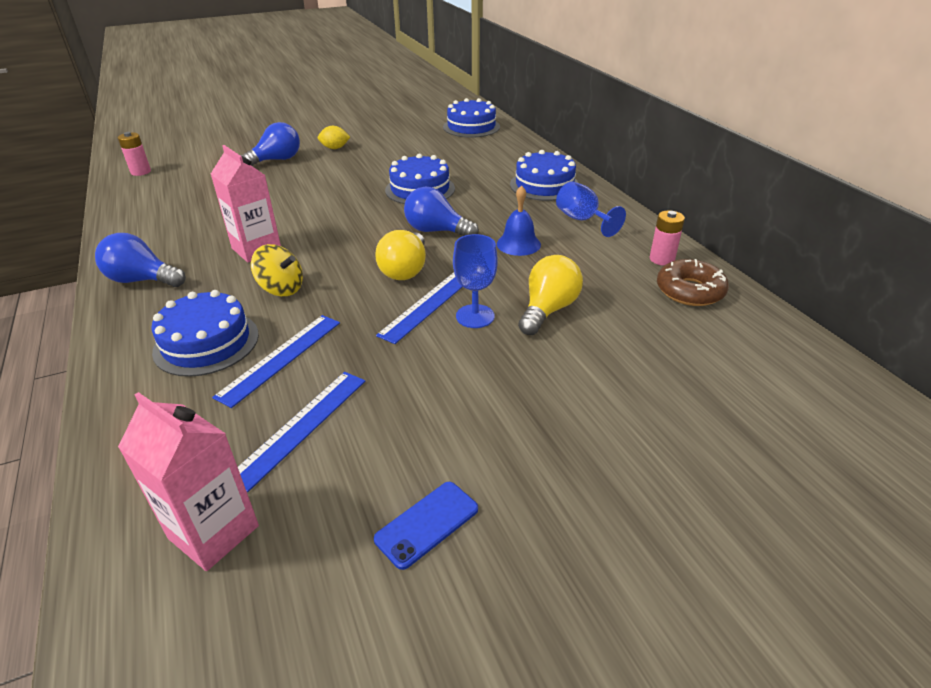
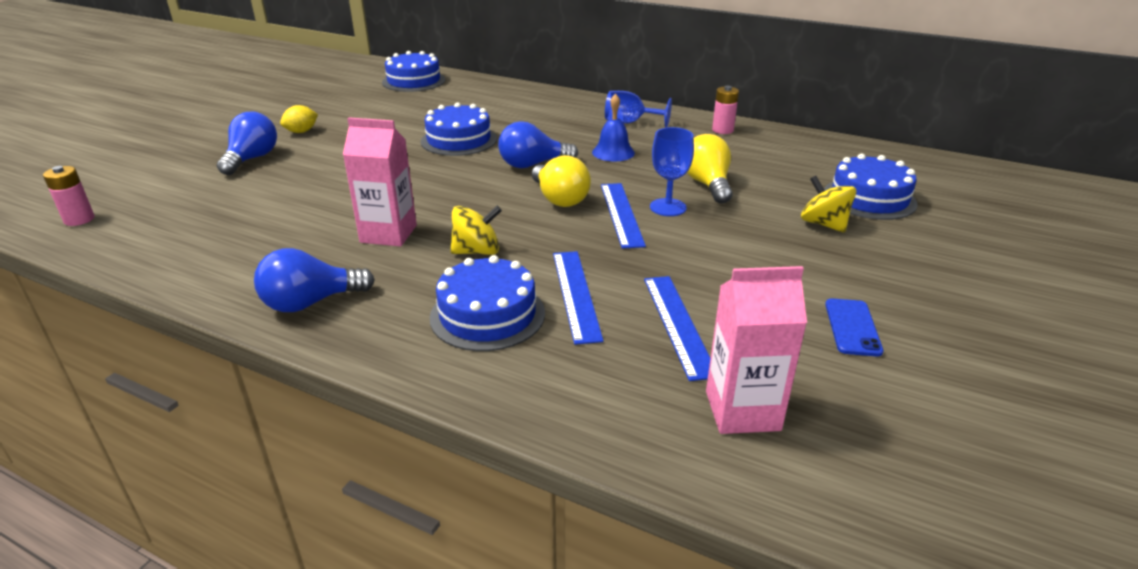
camera: 40 degrees left, 5 degrees down
(544, 185) = (559, 108): blue cake -> blue cake (869, 198)
(591, 404) = (823, 224): none -> yellow spinning top
(690, 291) = (769, 142): brown donut -> none

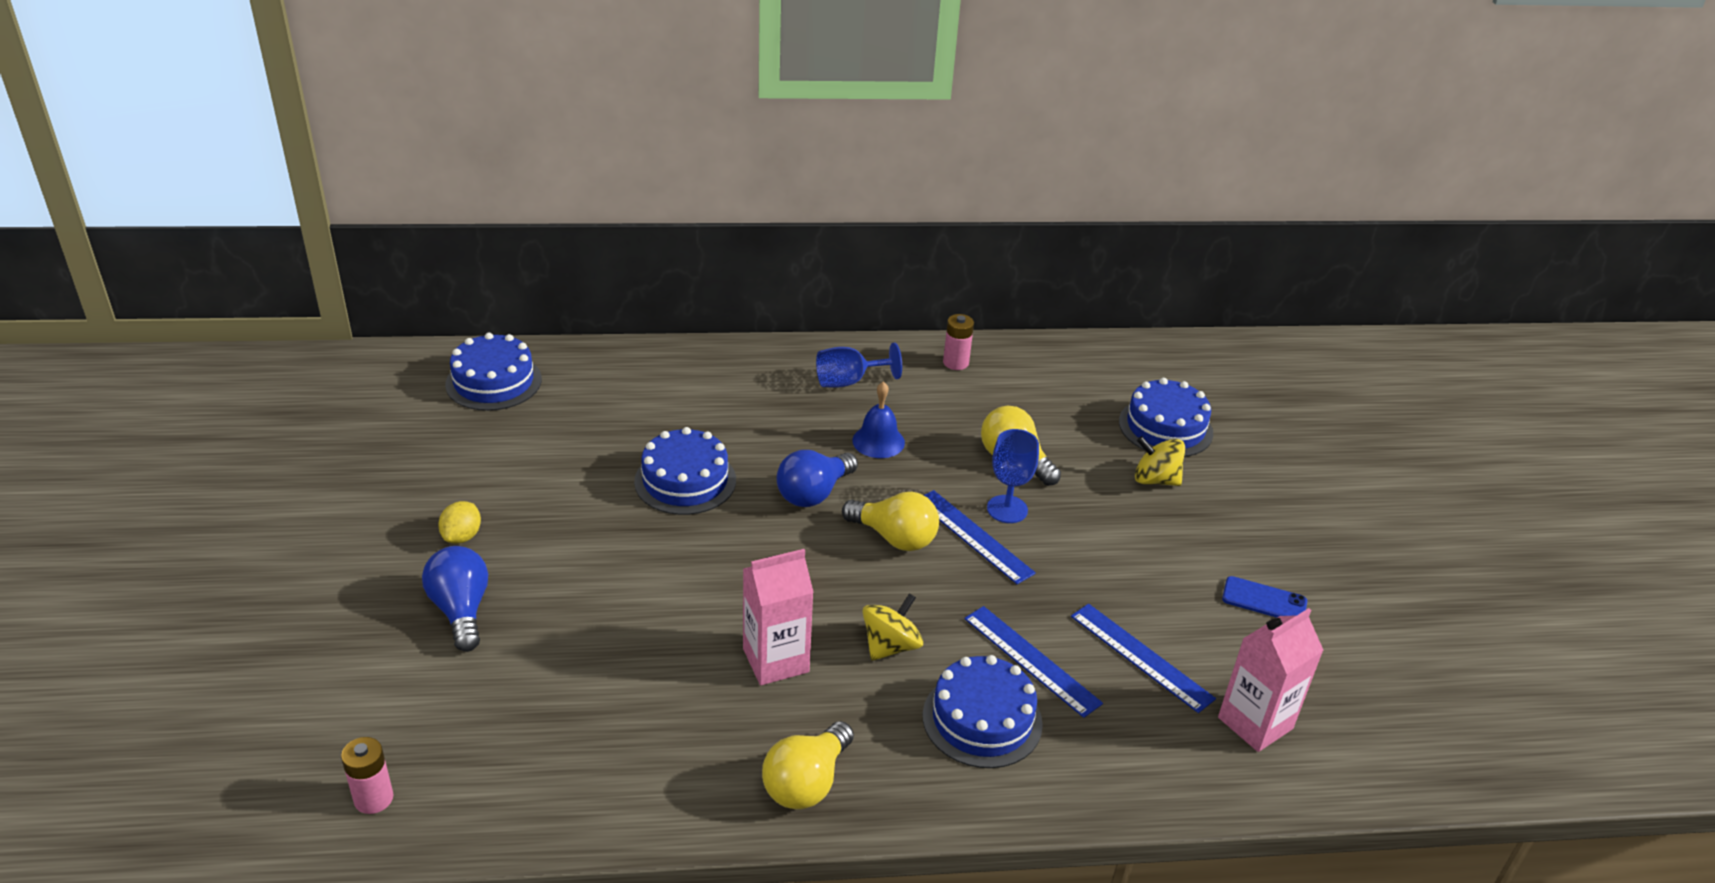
camera: 35 degrees left, 5 degrees up
(311, 303) = (806, 783): blue light bulb -> yellow light bulb
(852, 327) = (1264, 600): blue phone -> blue phone turned 45 degrees counterclockwise

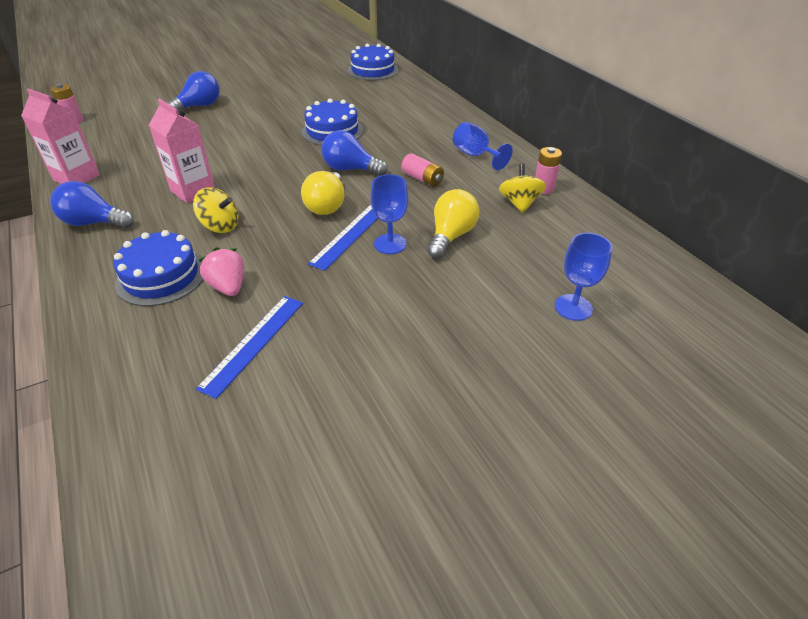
camera: 70 degrees right, 5 degrees up
(462, 536) = (251, 93): yellow lemon -> none
(806, 783) = (94, 223): yellow light bulb -> blue light bulb
(878, 441) = (422, 179): blue bell -> pink battery
(1031, 660) = (228, 287): blue ruler -> pink strawberry
(1155, 480) = (490, 313): yellow spinning top -> yellow spinning top (519, 203)
(1165, 427) = (573, 307): blue cake -> blue goblet
(1255, 723) = (193, 432): pink carton -> pink carton (77, 178)
(1264, 600) = (365, 415): blue phone -> none

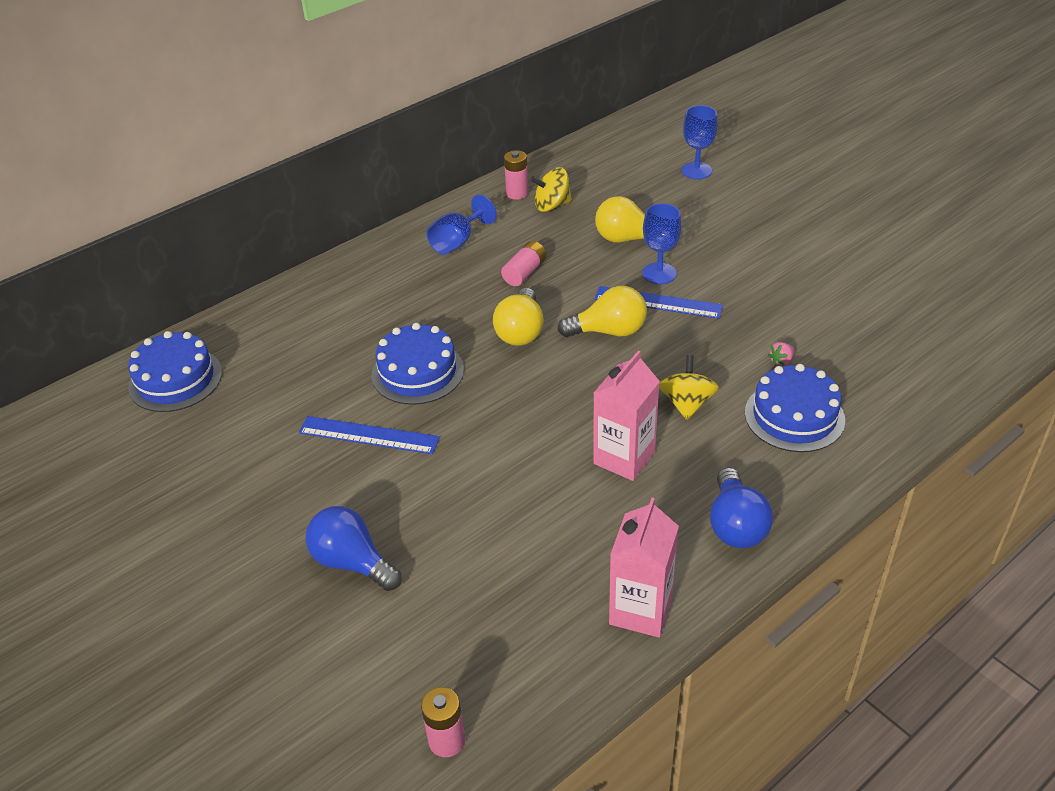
camera: 100 degrees left, 0 degrees up
(228, 287) = (781, 361): pink strawberry -> pink strawberry, size x0.54
(253, 343) = (840, 321): blue ruler -> blue ruler (368, 435)
(350, 169) = (520, 331): blue light bulb -> yellow light bulb

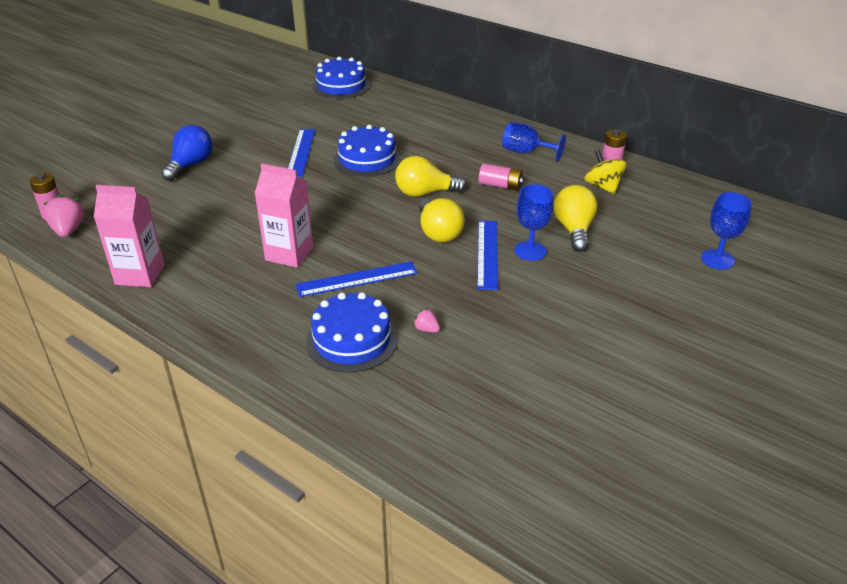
camera: 75 degrees right, 5 degrees down
(502, 712) = (68, 231): none -> pink strawberry
(687, 403) = (357, 279): yellow spinning top -> blue ruler
(735, 525) = (219, 313): blue light bulb -> none

